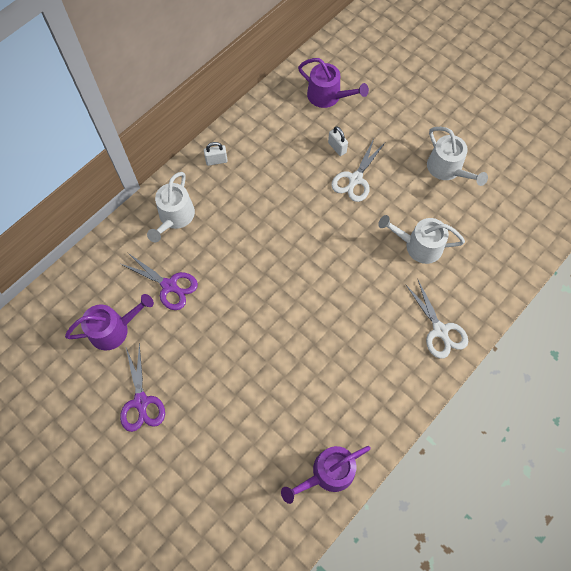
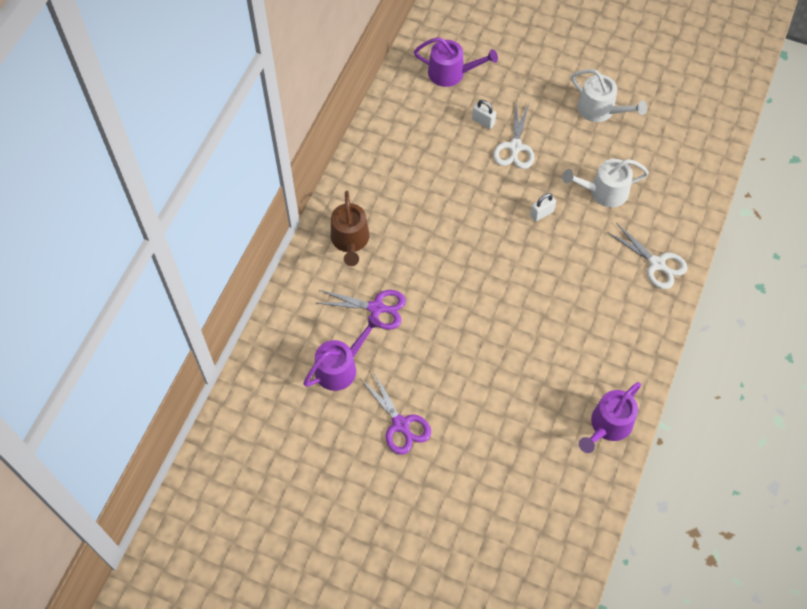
camera: 20 degrees left, 5 degrees down
(175, 217) = (350, 240): white watering can -> brown watering can
(216, 161) = (366, 172): white padlock -> white padlock (541, 213)

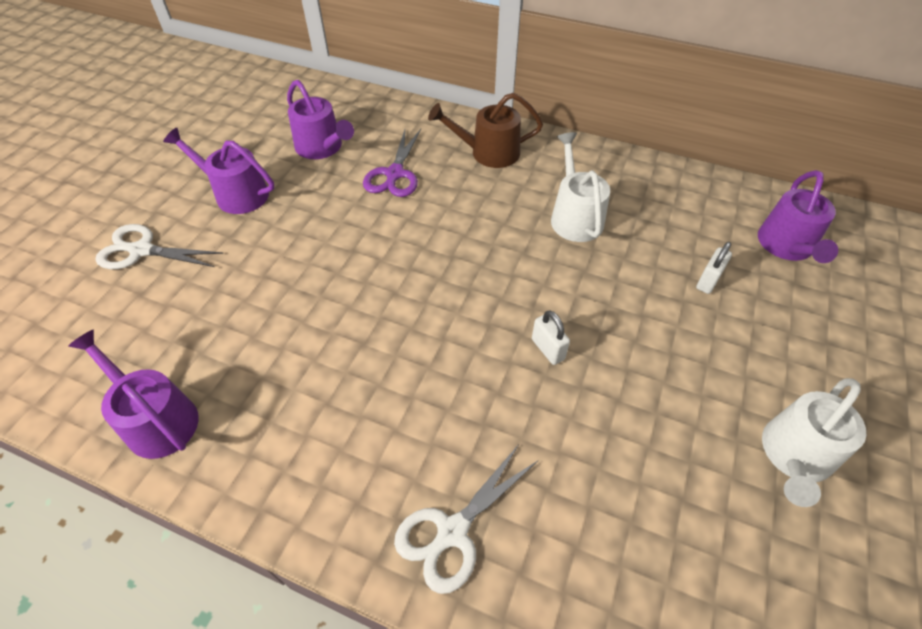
camera: 90 degrees right, 10 degrees down
(401, 425) = (236, 194): purple scissors -> purple watering can
(515, 147) = (670, 319): white scissors -> white scissors (141, 250)
(604, 192) = (605, 448): white watering can -> white watering can (575, 217)

